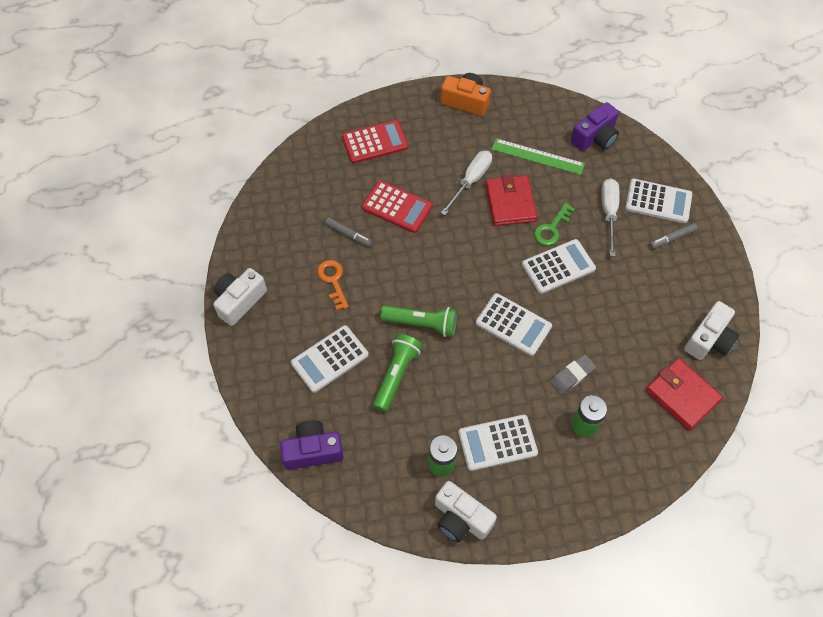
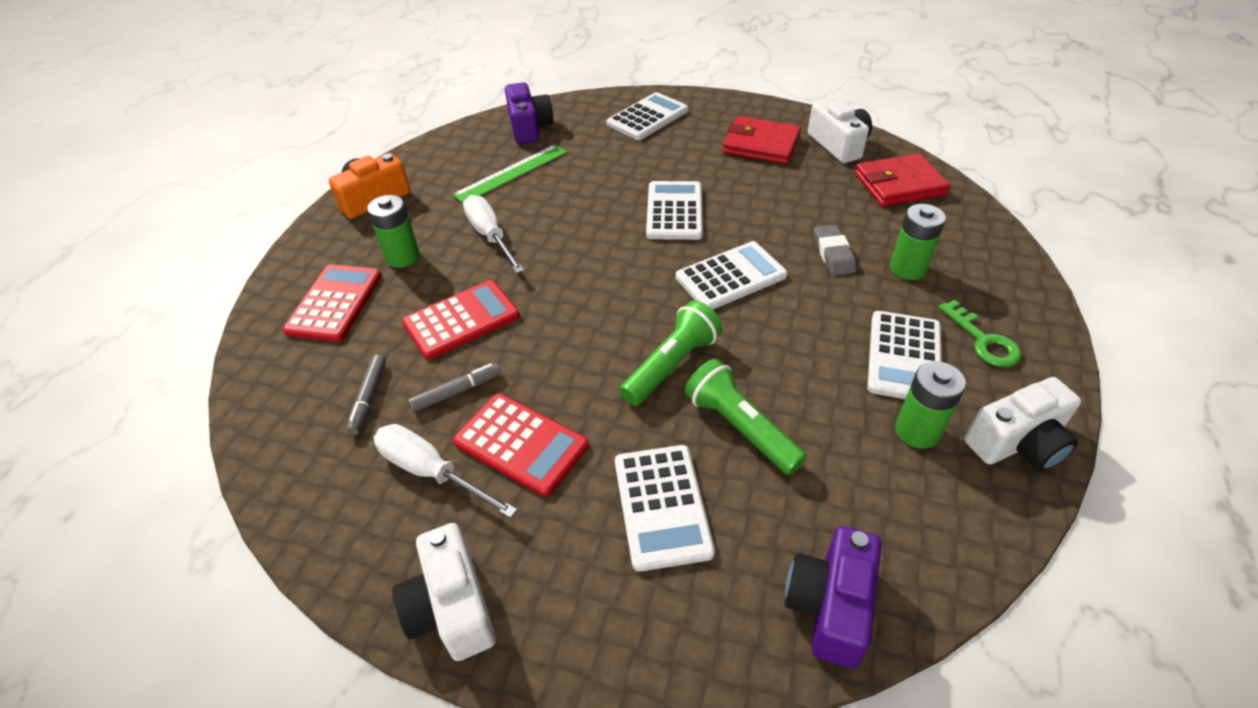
camera: 60 degrees left, 15 degrees down
(333, 281) = (521, 444): orange key -> red calculator
(427, 149) = (403, 257): none -> green battery
(510, 203) = (553, 216): red wallet -> red wallet (761, 145)
(552, 228) = (618, 197): green key -> green key (983, 340)
(609, 213) = (633, 152): white screwdriver -> white screwdriver (431, 472)
(672, 238) = (699, 125): grey marker -> grey marker (369, 398)

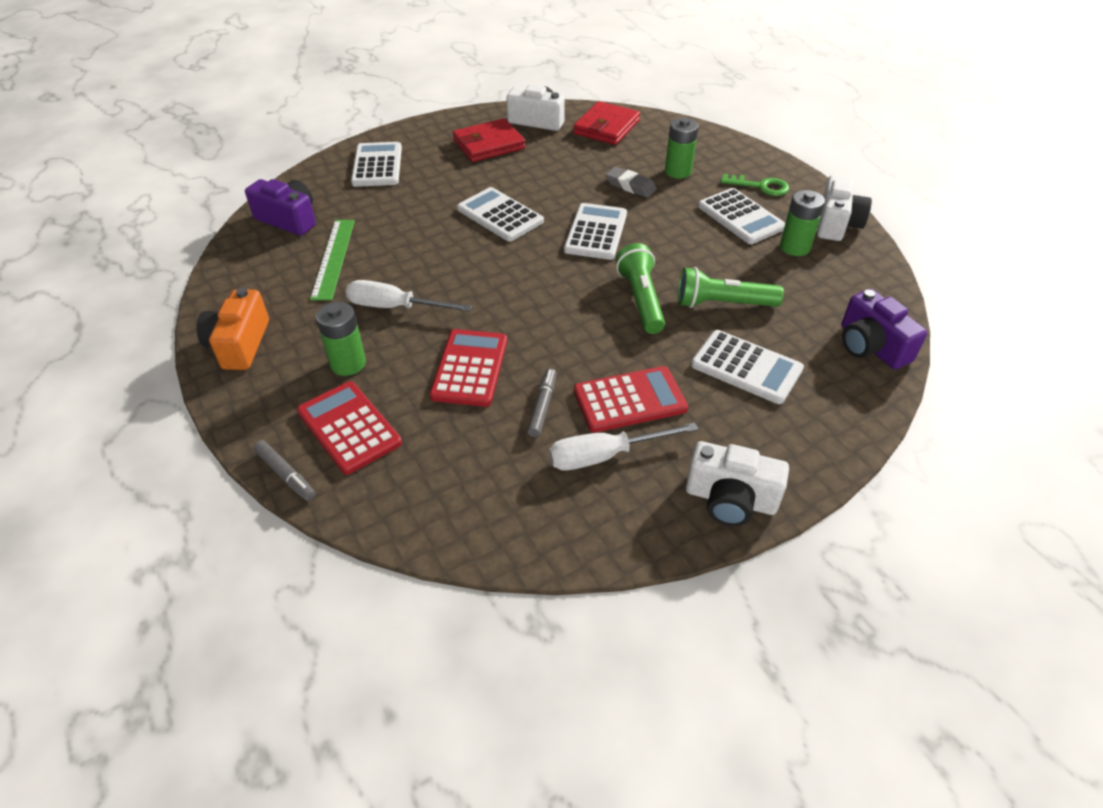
camera: 50 degrees left, 0 degrees up
(369, 398) = (490, 456): grey marker -> grey marker (286, 474)

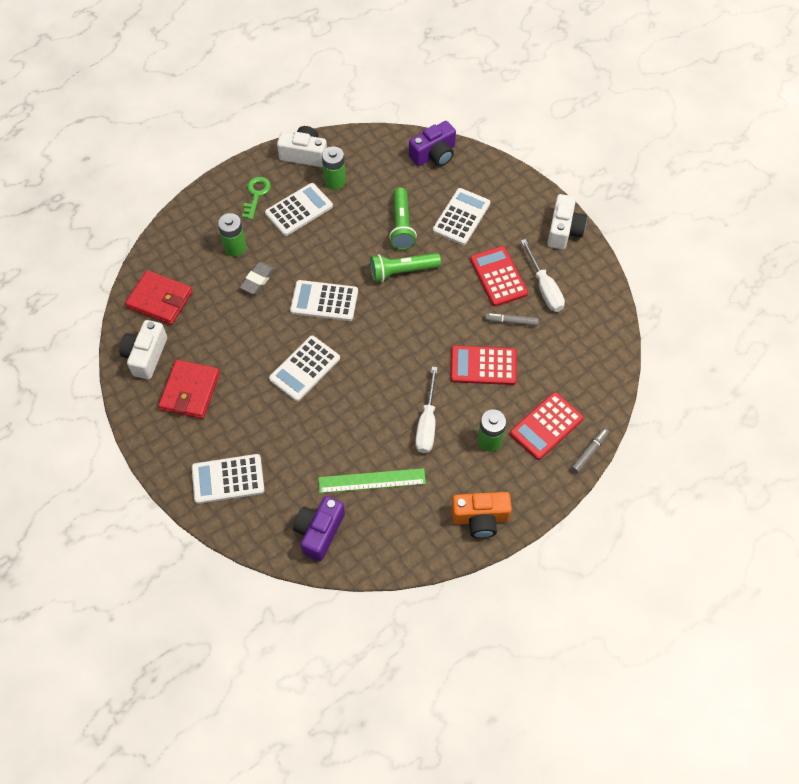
camera: 95 degrees left, 15 degrees up
(489, 144) = (190, 391): red wallet -> red wallet turned 45 degrees clockwise

